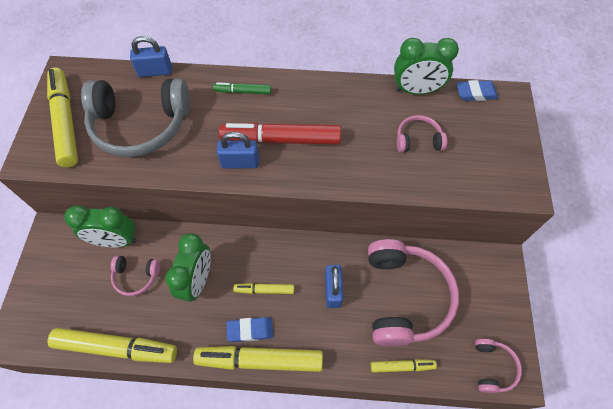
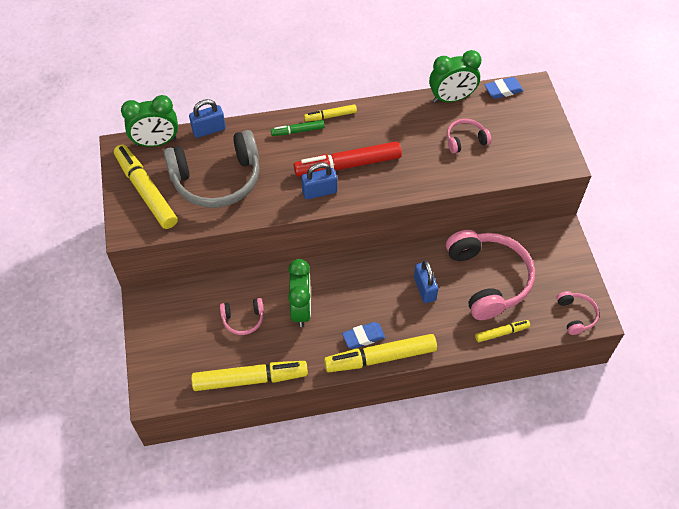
camera: 15 degrees left, 5 degrees down
(116, 240) = (211, 294): green clock -> green clock (156, 142)
(264, 290) = (364, 302): yellow marker -> yellow marker (330, 116)

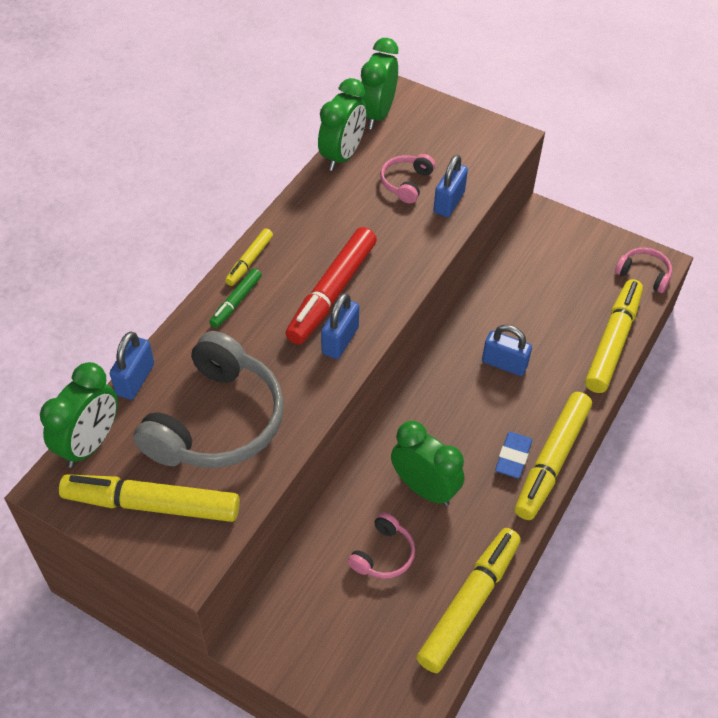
camera: 50 degrees left, 5 degrees down
(474, 169) = (449, 202): none -> blue padlock
(488, 279) = (542, 307): pink headphones -> none
(501, 333) = (612, 342): yellow marker -> yellow marker, size x1.96
(503, 90) = (377, 115): blue eraser -> green clock

